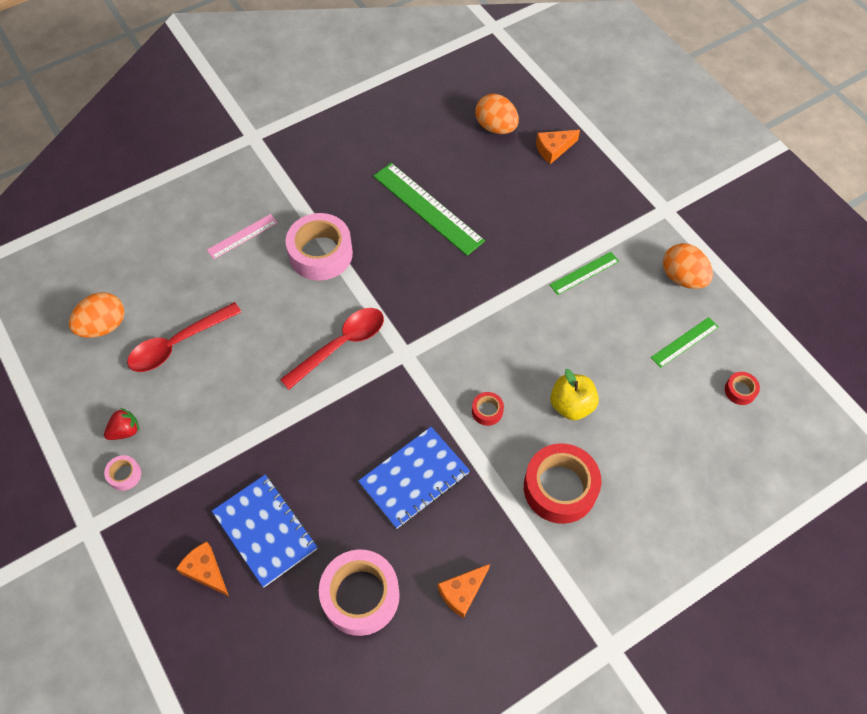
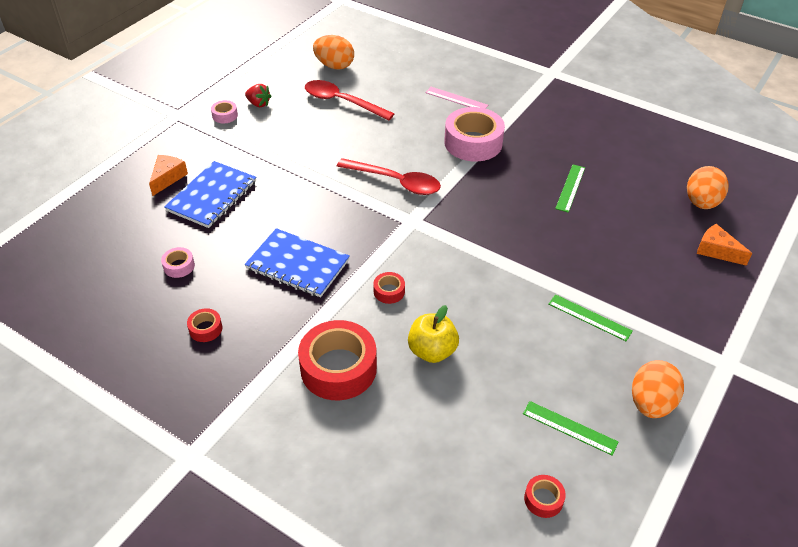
camera: 65 degrees right, 15 degrees down
(360, 595) = (179, 266): pink tape -> pink tape, size x0.45
(428, 208) = (570, 188): green ruler -> green ruler, size x0.54
(462, 592) = (205, 329): orange cheese -> red tape

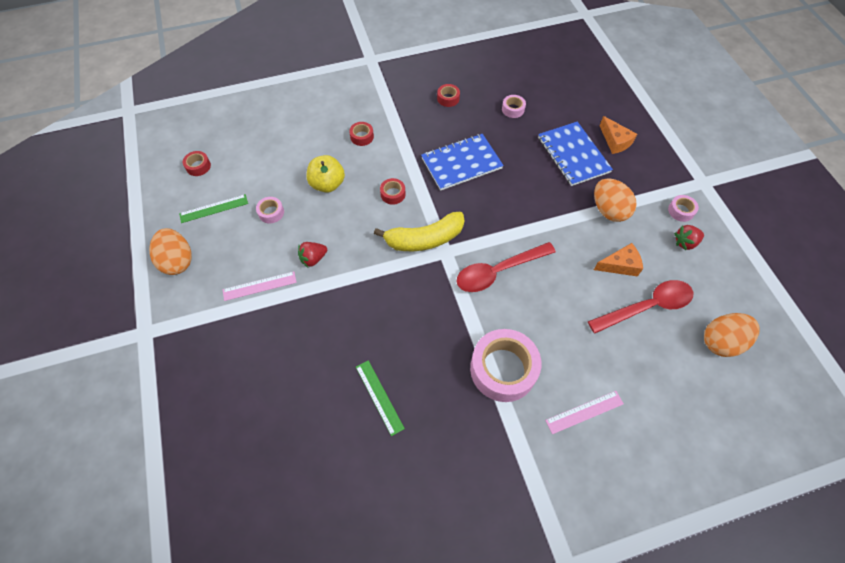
camera: 130 degrees right, 15 degrees up
(338, 368) = (362, 137): red tape -> red tape, size x0.45
(414, 240) = (424, 239): none -> yellow banana
(515, 371) = (271, 212): none -> pink tape
(520, 300) = (313, 259): none -> red strawberry
(589, 317) = (259, 286): green ruler -> pink ruler
(701, 203) = (260, 495): orange egg -> orange egg (608, 210)
(716, 250) = (211, 441): orange cheese -> orange cheese (620, 265)

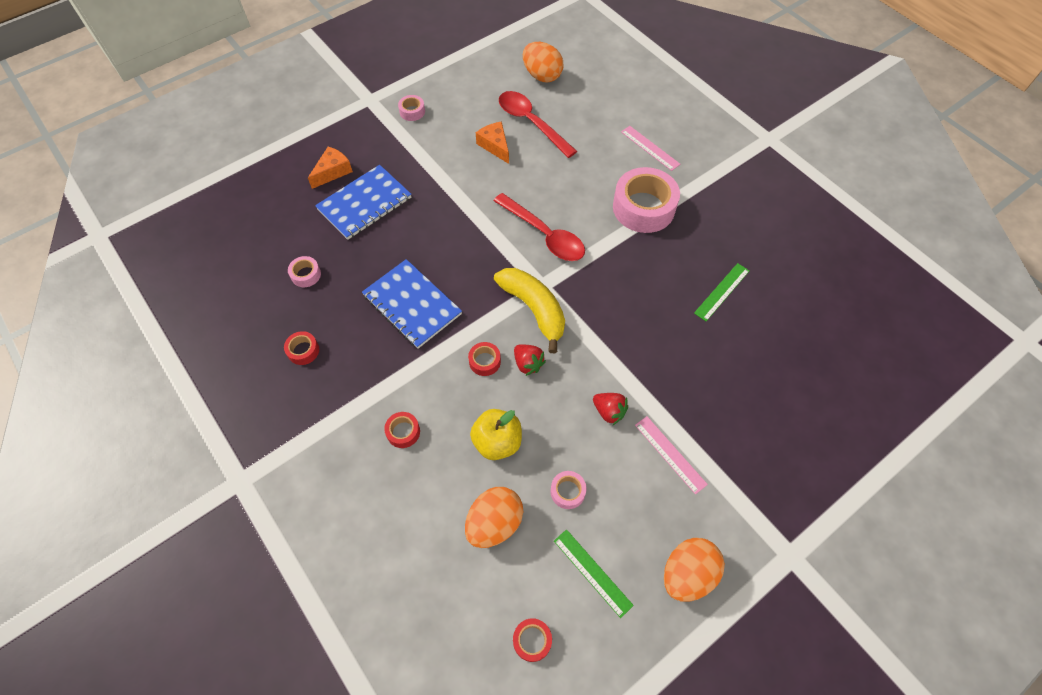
camera: 110 degrees left, 0 degrees up
(608, 210) = (432, 163): orange egg -> orange egg (494, 523)
(685, 242) = (449, 105): red strawberry -> red strawberry (528, 364)

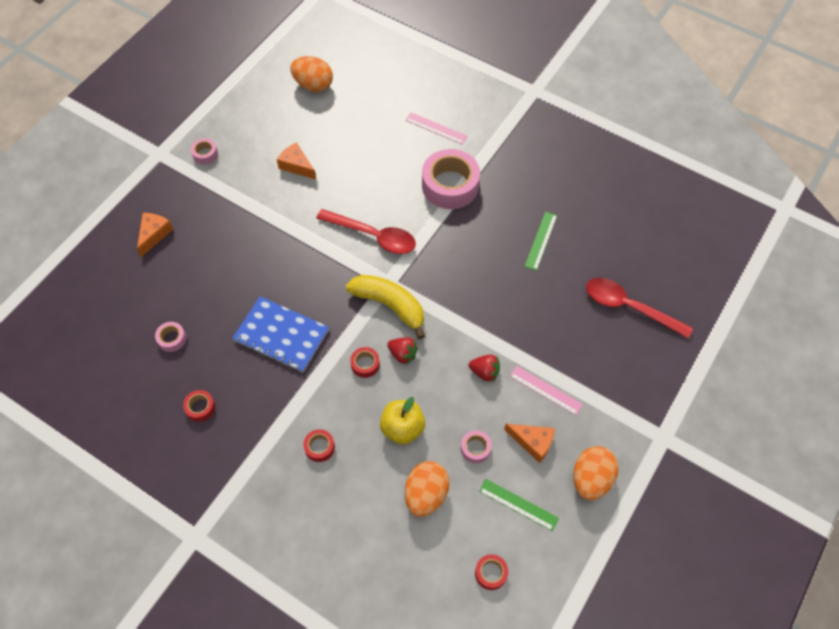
camera: 20 degrees left, 0 degrees up
(364, 203) = (198, 256): blue notebook -> none
(531, 122) = (321, 134): red spoon -> red spoon (628, 307)
(634, 507) = (532, 442): none -> orange cheese

